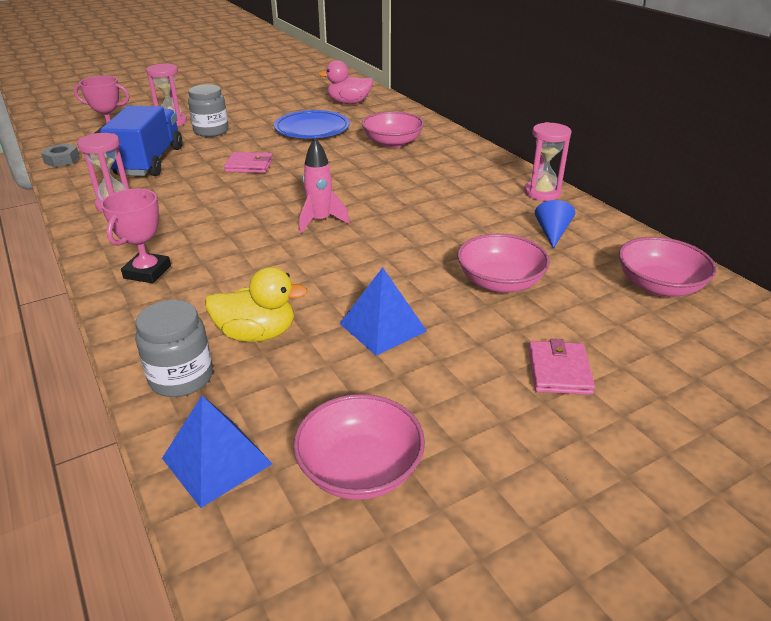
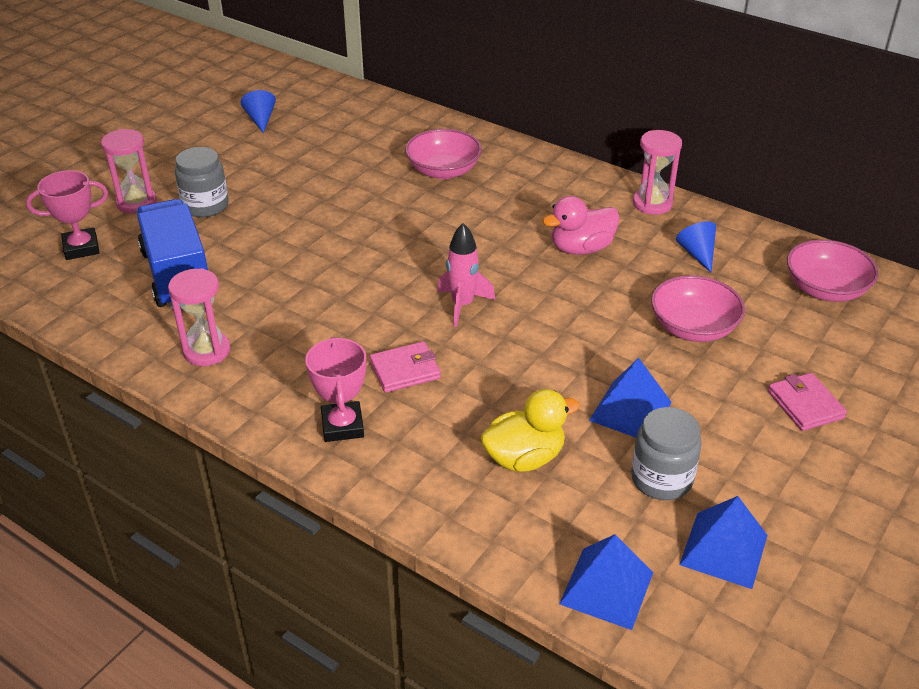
camera: 25 degrees left, 5 degrees up
(62, 160) = (56, 303): grey nut -> none
(181, 378) = (499, 526): grey jar -> grey jar (661, 479)
(249, 165) = (308, 248): pink wallet -> pink wallet (405, 370)
(298, 96) = (260, 119): none -> blue cone
(312, 129) = (330, 172): blue plate -> none
(349, 103) = (335, 117): pink duck -> pink duck (581, 248)
(360, 469) = (723, 549): pink bowl -> blue pyramid

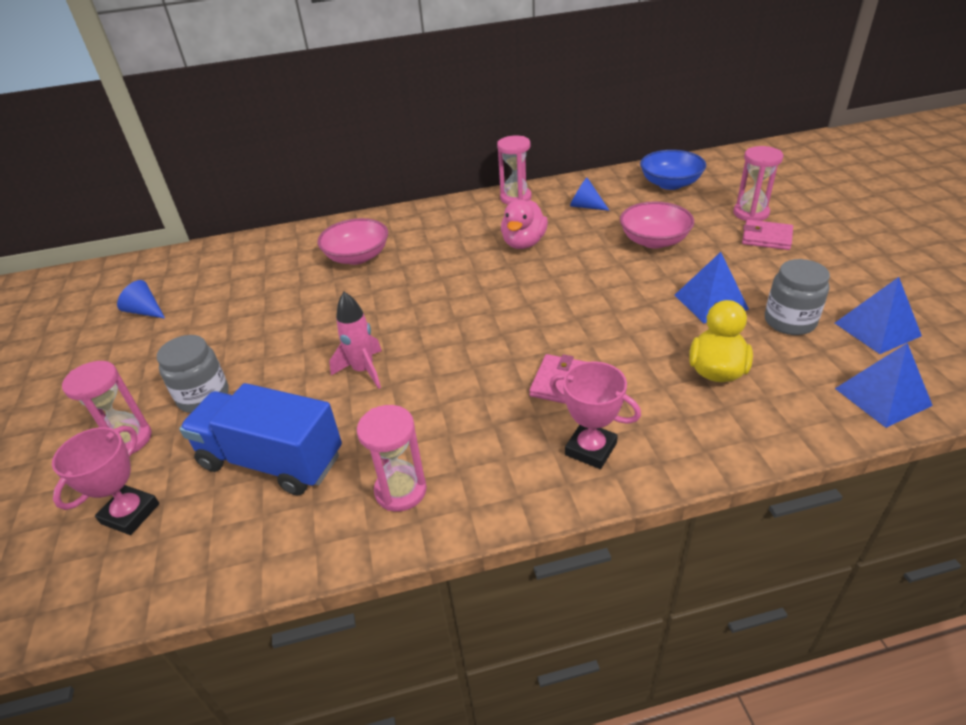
camera: 45 degrees left, 0 degrees up
(462, 305) = (519, 319): pink rocket -> pink rocket (363, 370)
(825, 289) = (670, 183): pink bowl -> blue bowl
(843, 374) = (751, 213): none -> pink hourglass

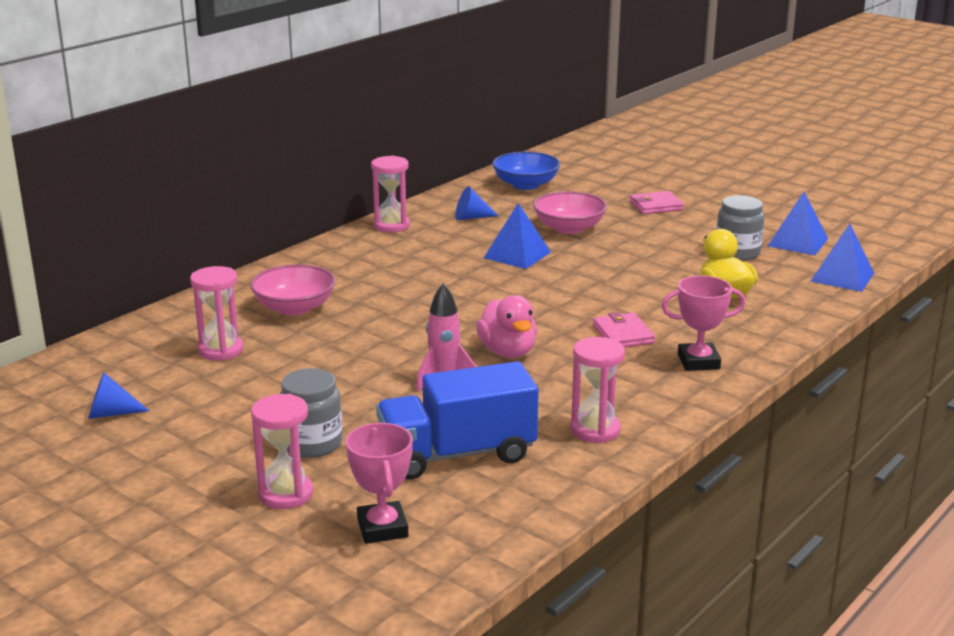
camera: 40 degrees left, 15 degrees down
(523, 243) = (453, 257): pink duck -> pink duck (507, 352)
(711, 302) = (668, 256): blue pyramid -> blue pyramid (517, 255)
(751, 213) = (622, 192): pink hourglass -> pink hourglass (220, 350)

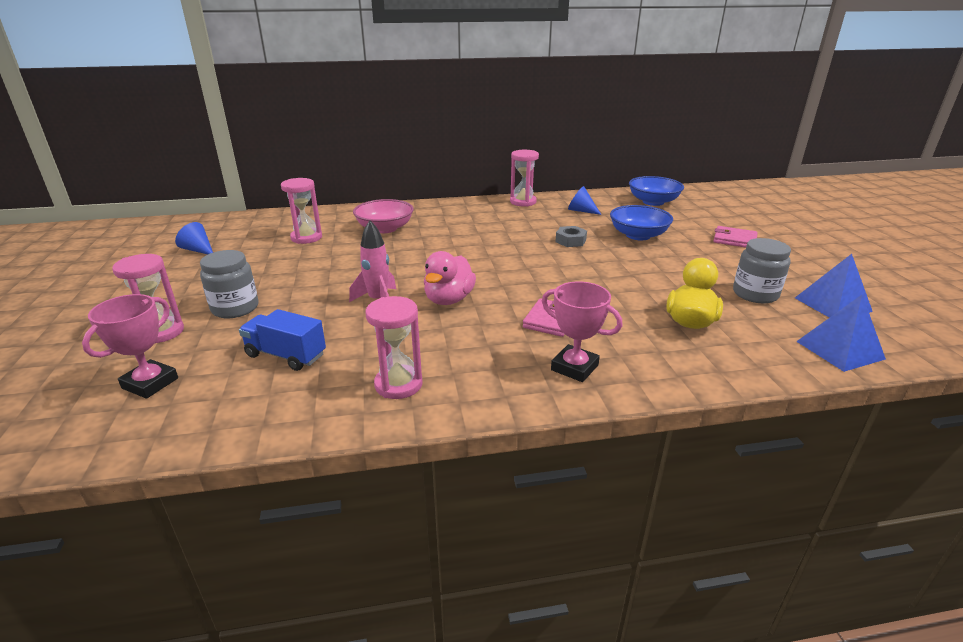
camera: 40 degrees right, 5 degrees up
(457, 454) = (286, 355): blue truck -> blue truck, size x0.62
(517, 255) = (570, 241): blue pyramid -> grey nut
(569, 228) = (638, 235): pink bowl -> blue bowl

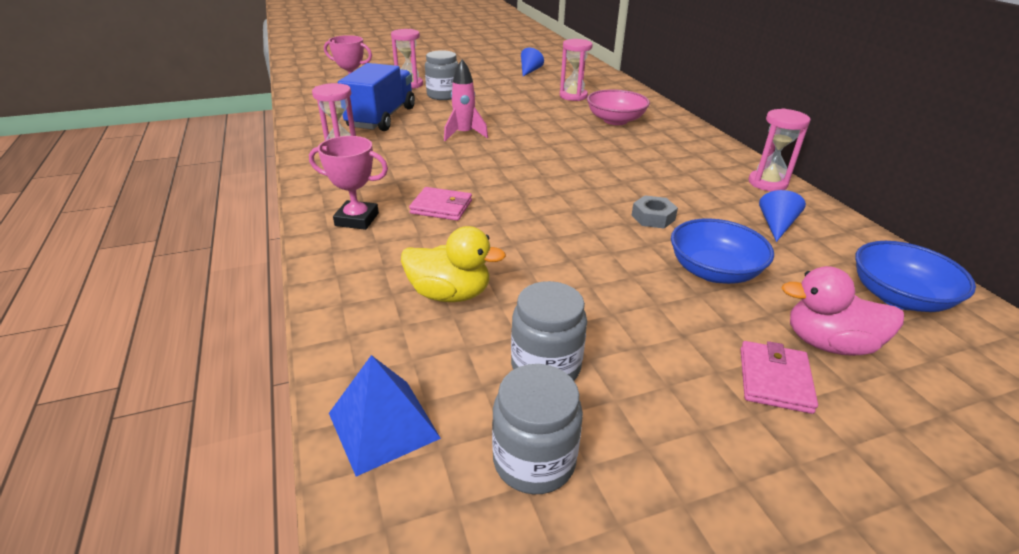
camera: 80 degrees right, 5 degrees up
(286, 355) = (381, 118): blue truck -> blue truck, size x1.62
(449, 299) = (473, 160): pink duck -> pink duck (828, 344)
(574, 367) = (357, 219): pink trophy -> pink trophy turned 75 degrees clockwise
(832, 304) = (534, 460): blue pyramid -> grey jar

